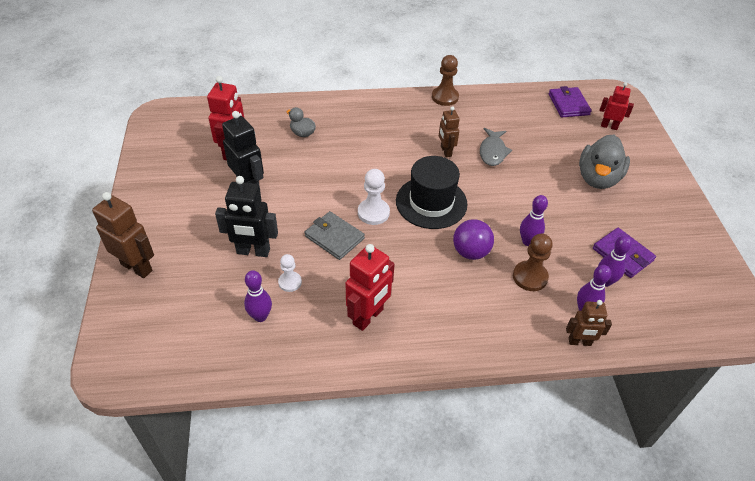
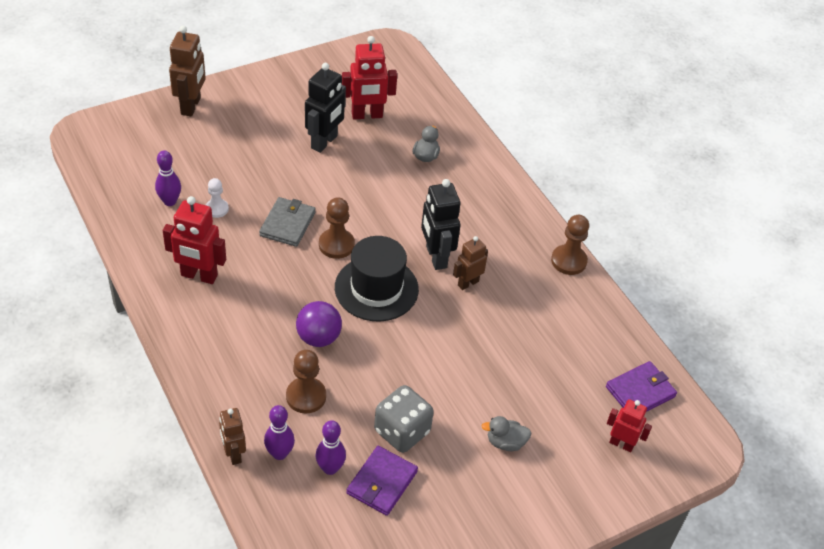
camera: 65 degrees right, 0 degrees up
(253, 251) = (242, 172): black robot -> black robot (436, 257)
(373, 213) = (336, 245): white pawn -> brown pawn
(493, 152) = (493, 327): grey fish -> none
(528, 241) = (358, 386): purple bowling pin -> none
(577, 229) = (402, 431): none -> grey dice
(598, 178) = (505, 442): grey duck -> grey duck, size x0.51
(609, 126) = (621, 444): red robot -> red robot turned 60 degrees counterclockwise

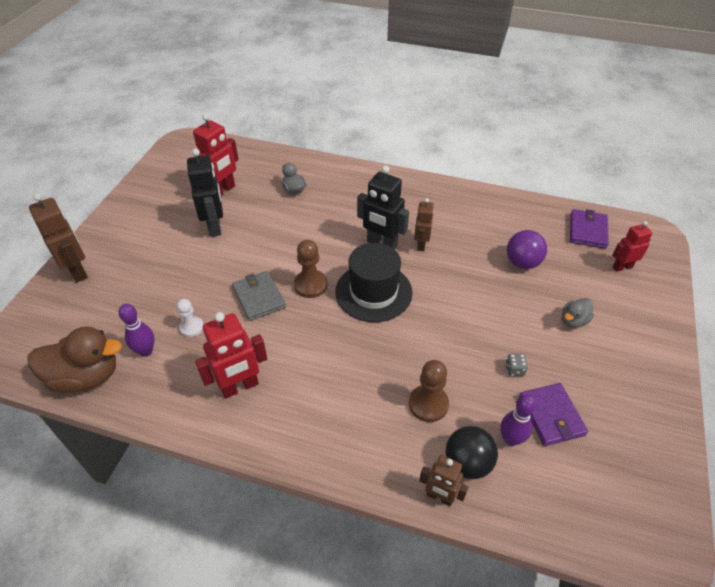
camera: 40 degrees left, 0 degrees up
(116, 189) = (86, 376): none -> brown duck
(279, 453) = (467, 463): purple bowling pin -> black ball
(318, 338) = (381, 356): purple ball -> purple ball (522, 263)
(402, 431) = (514, 370): grey dice -> grey dice, size x0.43
(568, 261) = (454, 190): brown pawn -> none

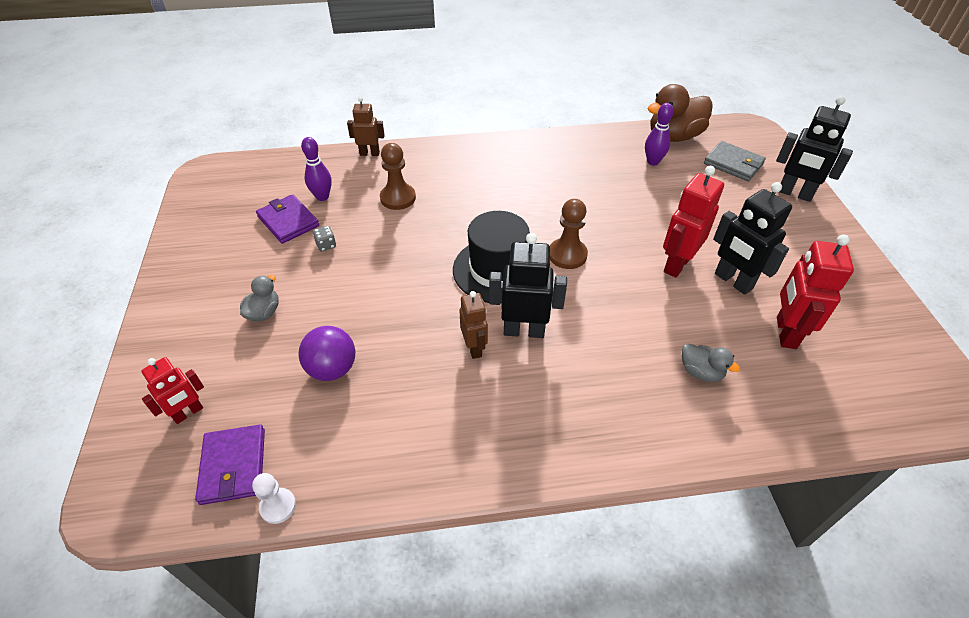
camera: 155 degrees right, 0 degrees up
(78, 271) = (794, 194): brown robot -> black robot
(192, 327) = (637, 186): white pawn -> white pawn (278, 506)
(240, 387) = (556, 164): red robot -> red robot (676, 264)
(259, 297) = (606, 227): grey wallet -> grey wallet (733, 164)
(467, 463) = (354, 174): black ball -> none

